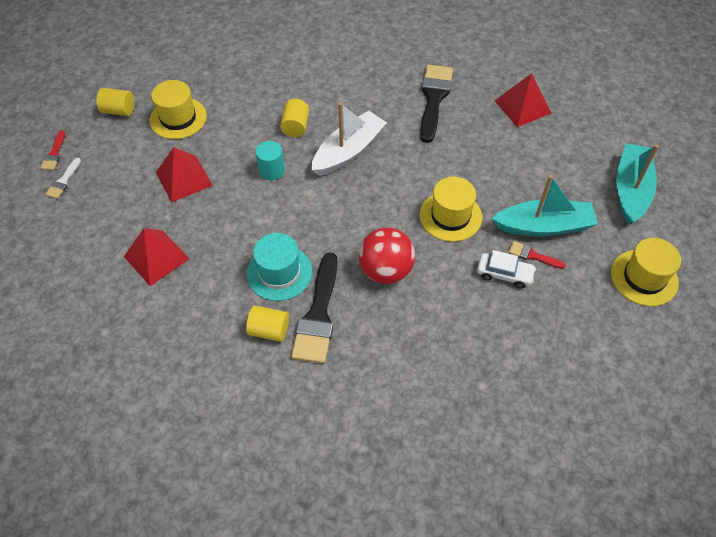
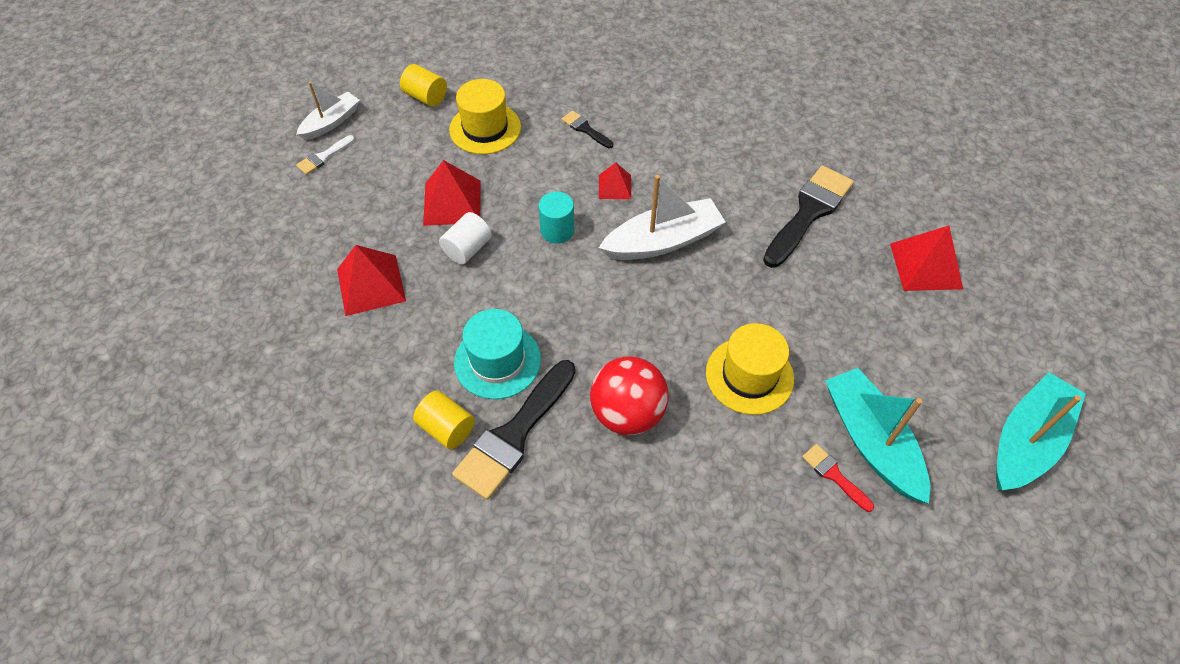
camera: 25 degrees right, 0 degrees up
(54, 154) = (331, 122): red brush -> white boat
(214, 206) = (467, 249): none -> white cylinder
(252, 94) = (585, 129): none -> black brush
(295, 126) = (615, 186): yellow cylinder -> red pyramid
(504, 274) = (781, 484): white car -> none
(544, 226) = (871, 441): turquoise boat -> turquoise boat turned 135 degrees counterclockwise
(644, 277) = (982, 576): yellow hat -> none

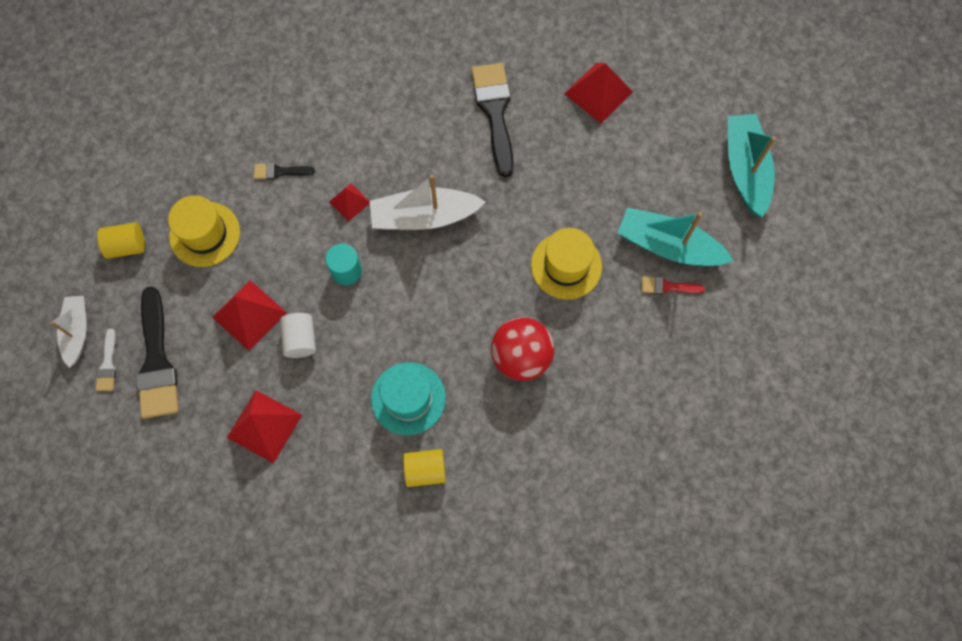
camera: 45 degrees left, 15 degrees up
(514, 435) = (469, 434): black brush -> black brush (157, 361)
(663, 241) = (424, 217): white boat -> white boat turned 120 degrees counterclockwise

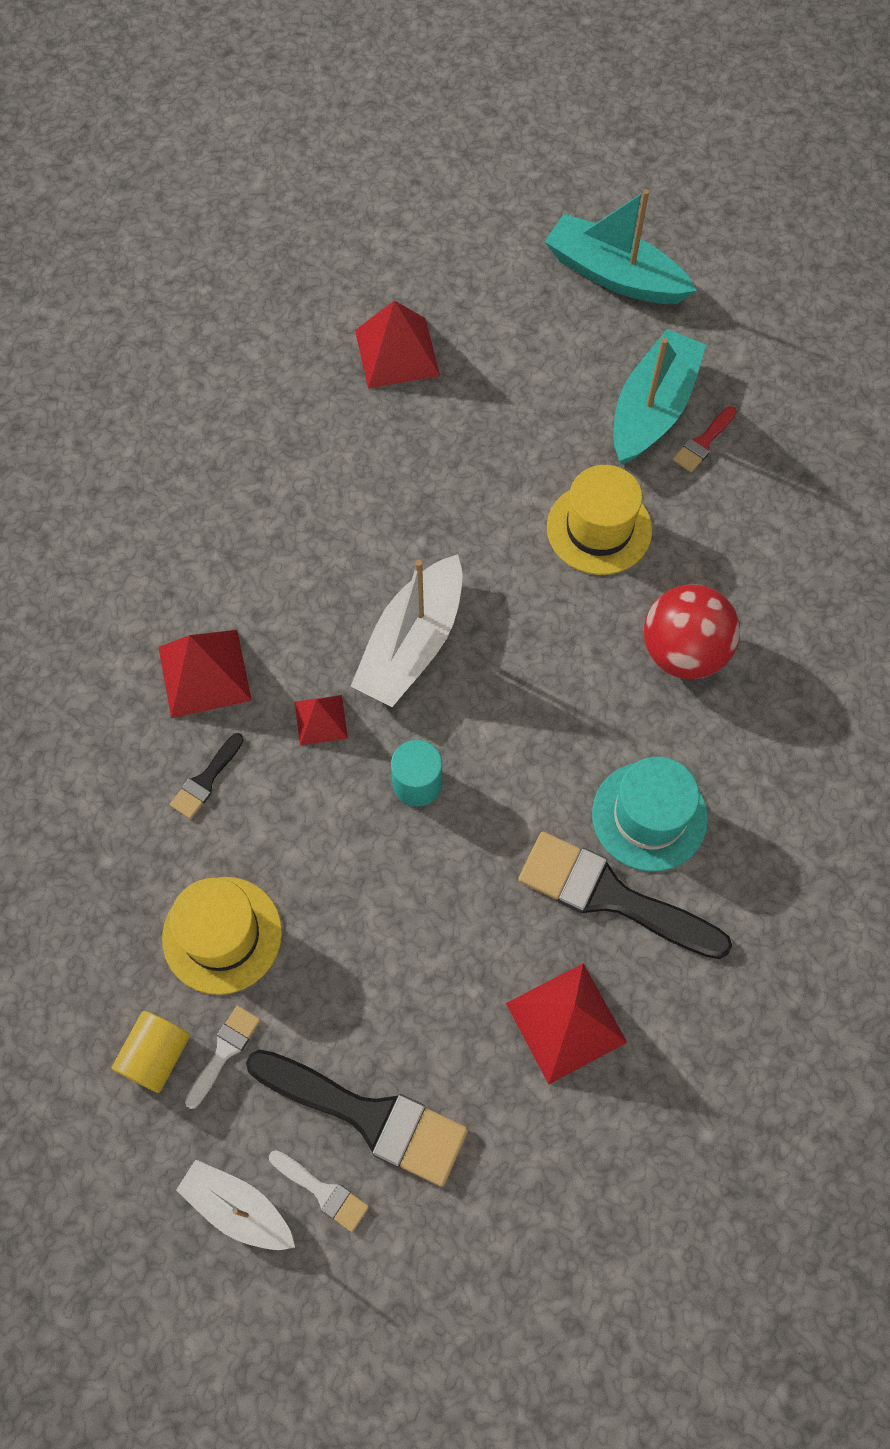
camera: 55 degrees left, 5 degrees down
(148, 275) = (224, 1051): none -> white brush
(249, 315) = (389, 946): red pyramid -> red pyramid (204, 673)
(300, 339) = (474, 900): white cylinder -> none
(425, 470) = (760, 854): yellow cylinder -> none
(495, 112) = (330, 476): black brush -> black brush (610, 896)
(668, 246) = (652, 409): turquoise boat -> turquoise boat turned 150 degrees clockwise

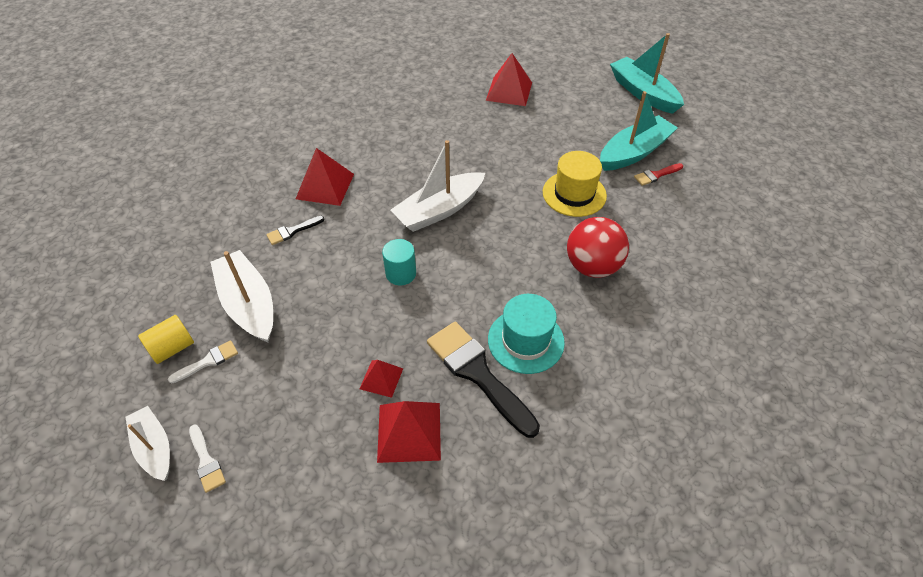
camera: 25 degrees right, 15 degrees down
(222, 935) = (249, 304): yellow hat -> white boat
(321, 719) = (369, 226): red pyramid -> red pyramid (381, 378)
(368, 1116) = (260, 431): black brush -> none

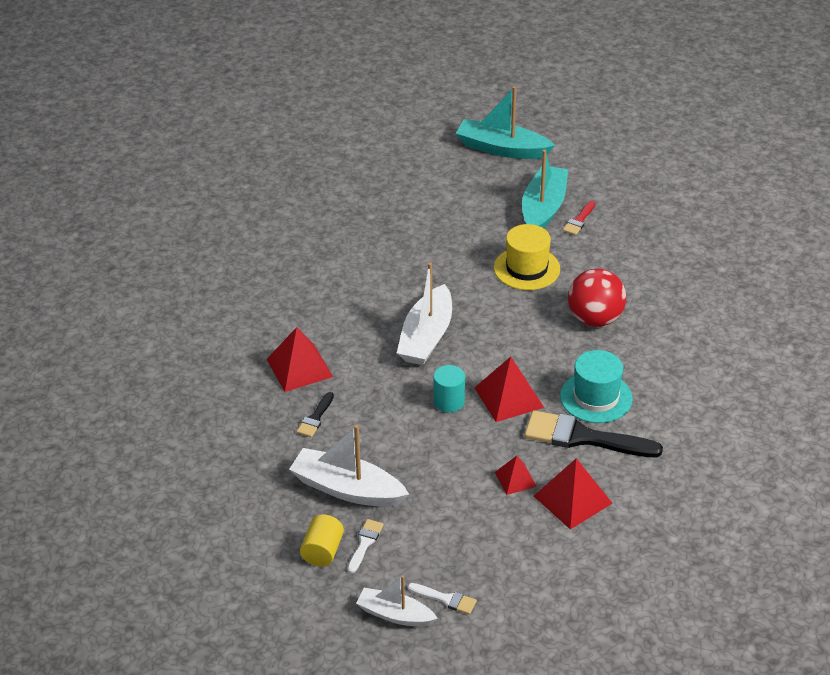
camera: 35 degrees left, 10 degrees down
(509, 91) = (376, 201): red pyramid -> red pyramid (509, 397)

